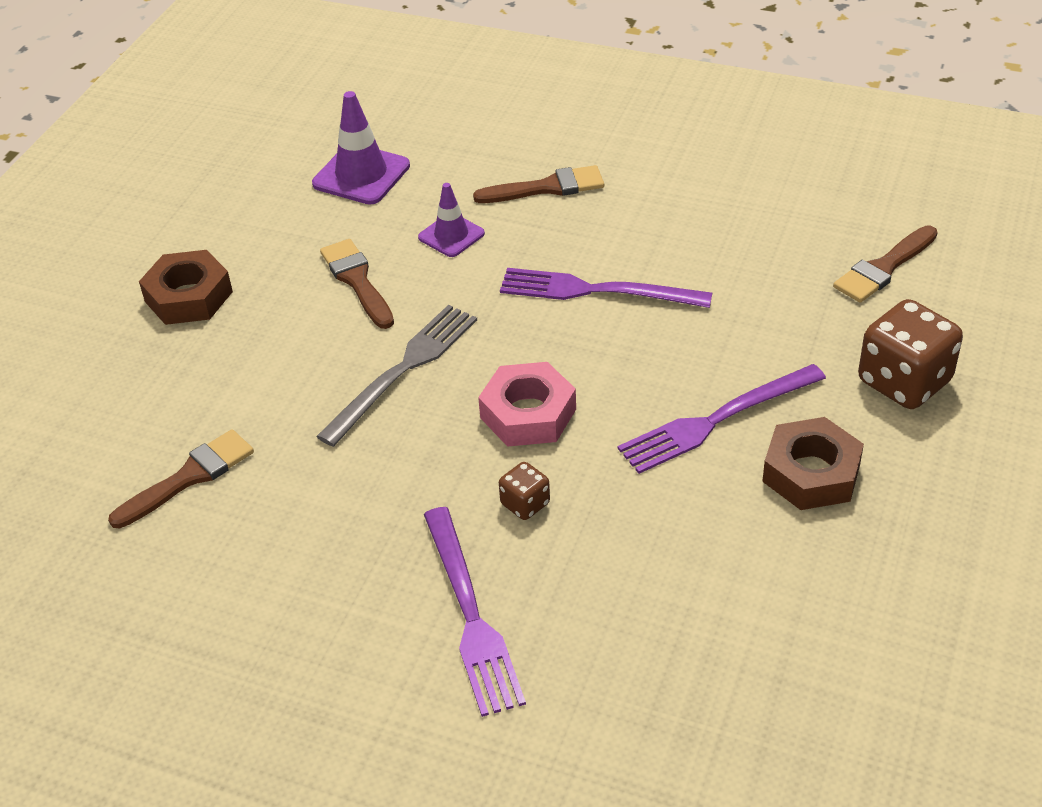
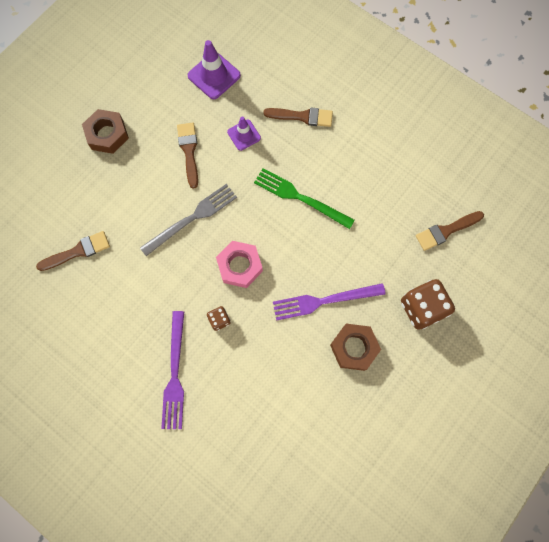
camera: 15 degrees right, 30 degrees up
(597, 291) = (300, 198): purple fork -> green fork

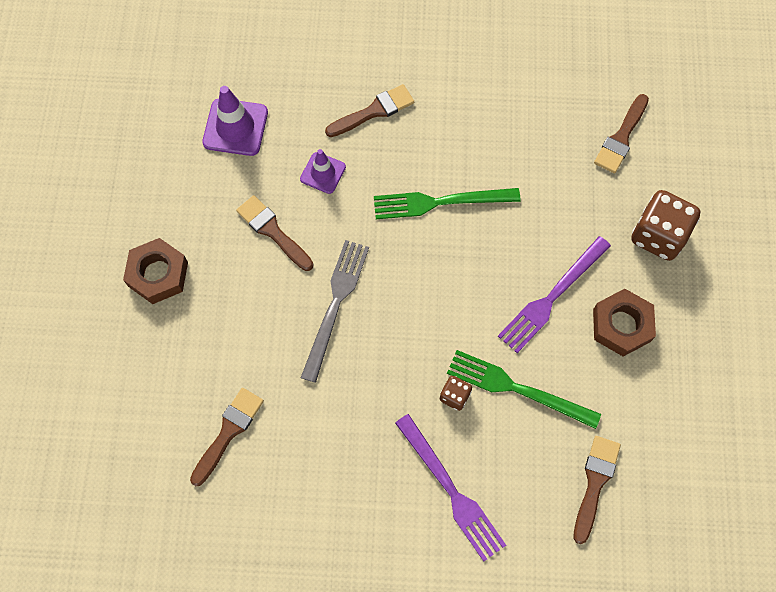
camera: 35 degrees left, 5 degrees down
(240, 266) = (431, 321): pink nut -> none
(260, 342) = (517, 389): none -> green fork
(262, 431) = (595, 483): none -> brown brush

